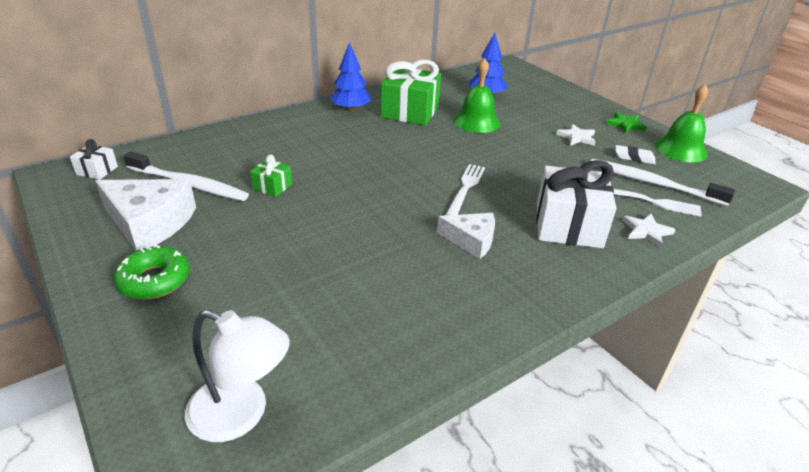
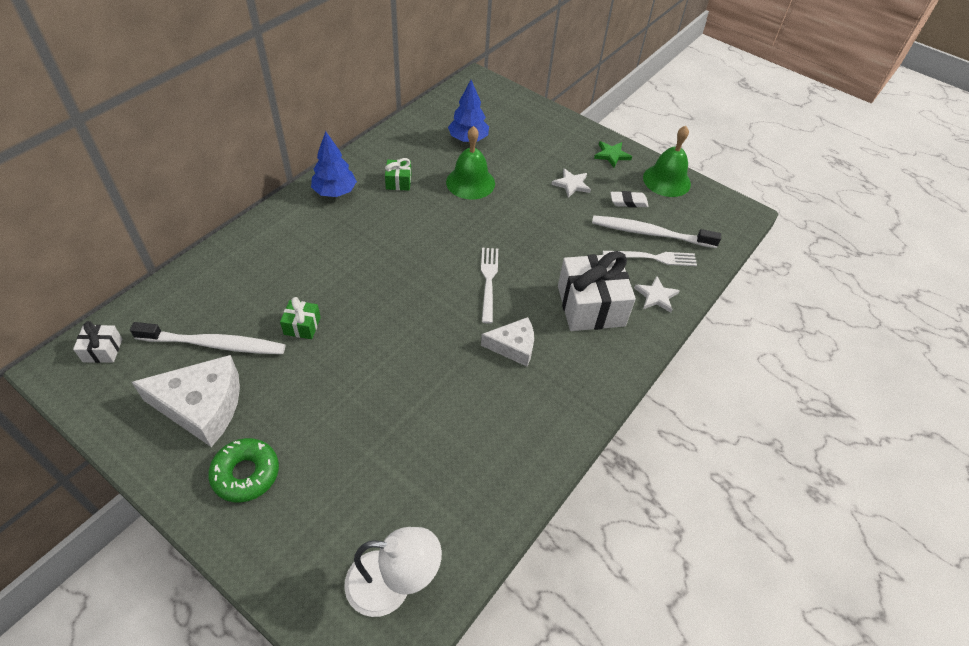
camera: 20 degrees left, 15 degrees up
(410, 112) = (398, 182): green gift -> green gift, size x0.47

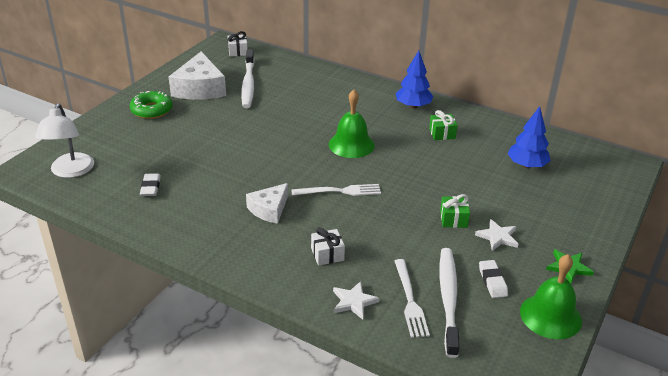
camera: 85 degrees right, 15 degrees down
(302, 326) = (270, 112): green gift -> green gift (453, 219)
(451, 471) = (151, 187): none -> white eraser
(470, 182) = (463, 172): green bell -> green bell (351, 144)
(513, 346) = (269, 209): white cheese -> white cheese turned 45 degrees clockwise
(591, 306) = (327, 254): white gift -> white gift, size x0.47

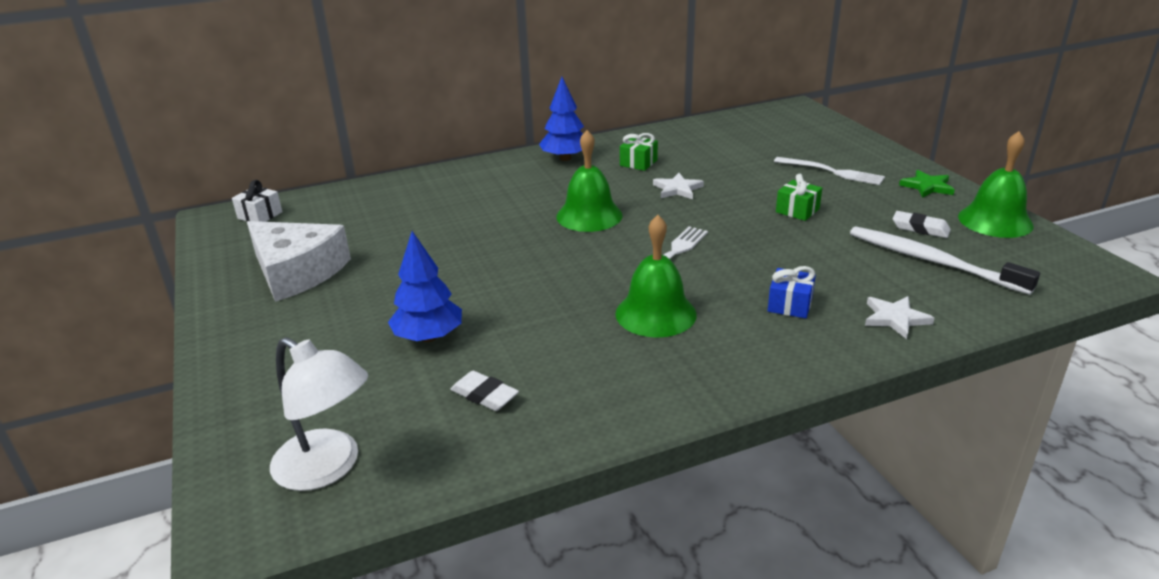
camera: 50 degrees left, 5 degrees down
(152, 110) = (283, 329): green donut -> none
(248, 84) = (351, 234): white toothbrush -> none
(269, 209) = (655, 313): white cheese -> green bell
(327, 254) = (790, 305): white gift -> blue gift
(410, 301) = (919, 283): white fork -> white fork (832, 172)
(497, 237) = (849, 200): white star -> white star (677, 189)
(526, 165) = (746, 146): blue tree -> blue tree (428, 337)

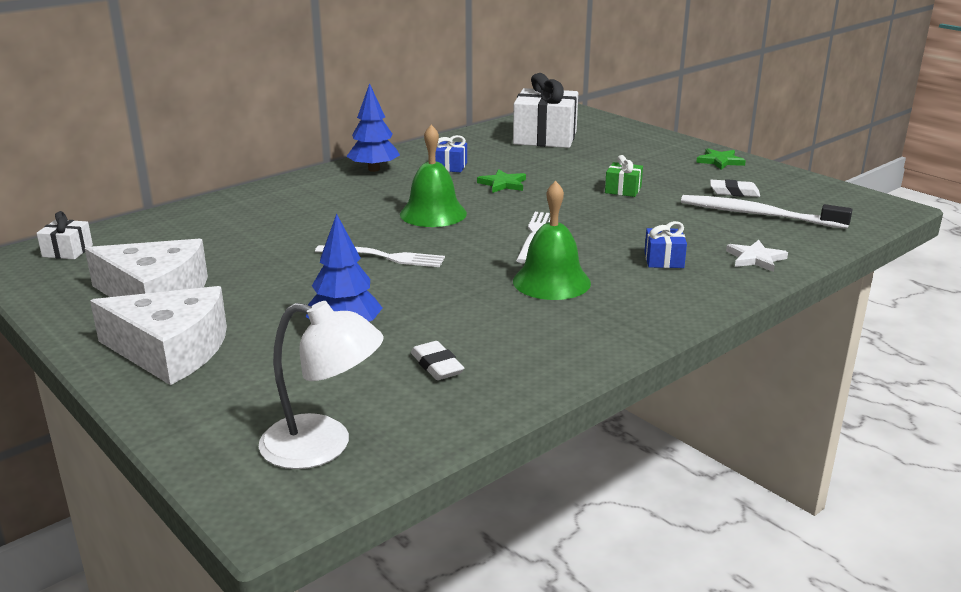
camera: 20 degrees left, 5 degrees down
(272, 334) = (171, 350): none -> white cheese
(485, 395) = (437, 365): white eraser -> white eraser turned 45 degrees clockwise
(638, 163) = (450, 166): green gift -> blue gift
(677, 189) = (503, 184): white star -> green star
(753, 138) = (545, 137): none -> white gift
(832, 172) = (633, 157): white fork -> white fork (385, 257)
(995, 221) = (789, 180): green bell -> none

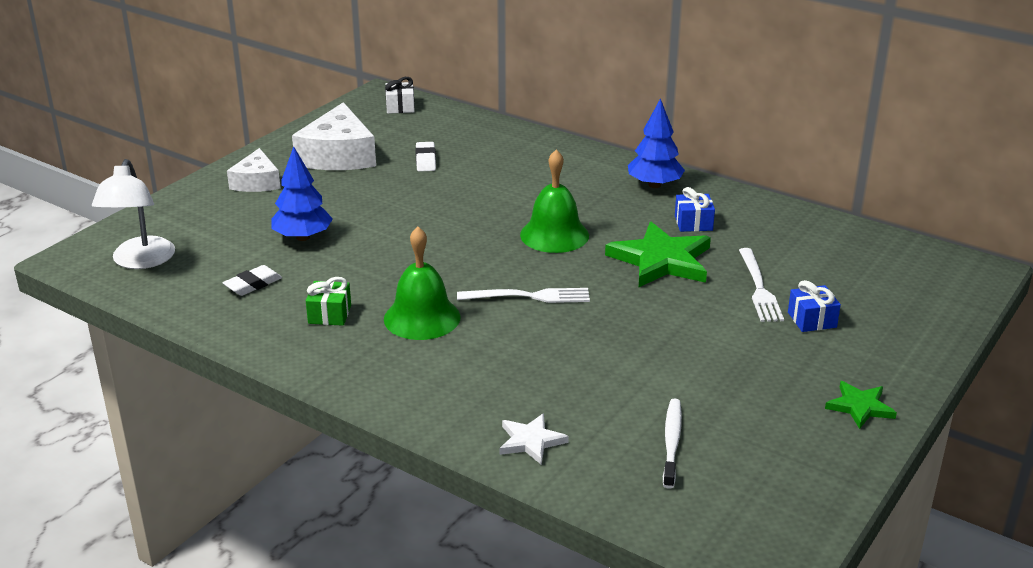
camera: 75 degrees right, 5 degrees up
(171, 350) = (256, 182): white cheese -> white cheese, size x0.61
(385, 257) = (442, 229): white fork -> white fork (759, 288)
(503, 184) = (661, 260): green star -> green star, size x1.88
(545, 137) = (844, 267): white gift -> none
(623, 190) = (694, 338): green gift -> green gift (329, 314)
(664, 260) = (500, 379): blue gift -> blue gift (812, 320)
(734, 192) = (741, 421): white eraser -> white eraser (425, 160)
(758, 214) = (672, 442): white toothbrush -> white toothbrush, size x0.62

